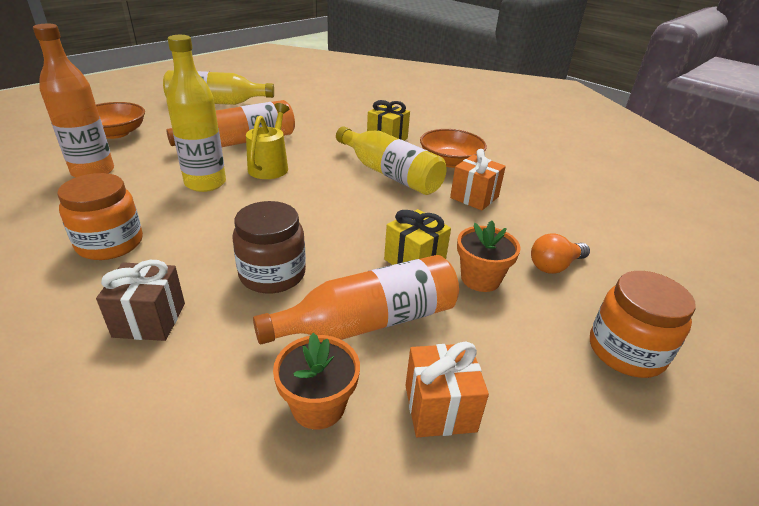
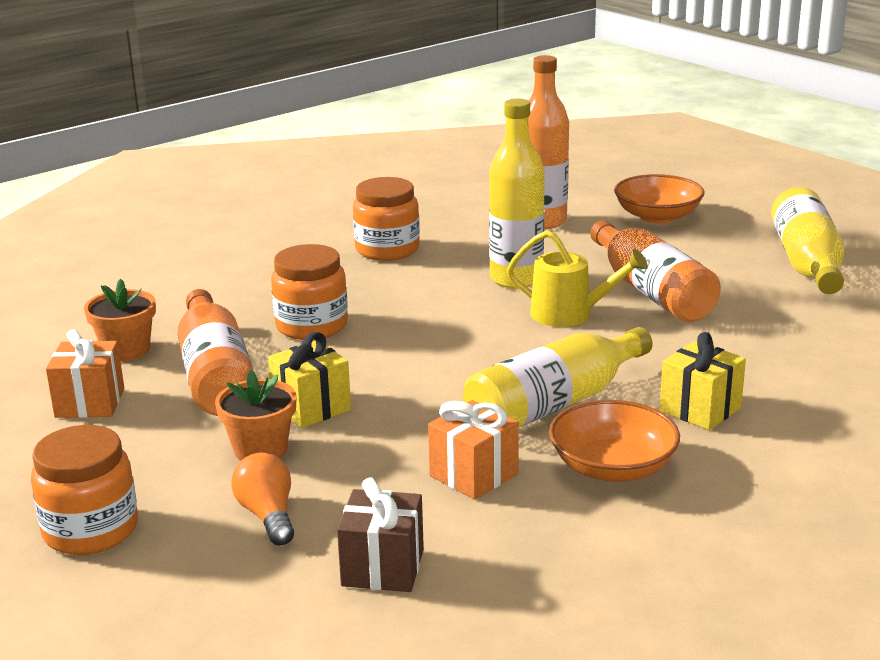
camera: 100 degrees right, 10 degrees down
(149, 320) = (263, 279): brown gift -> brown gift (383, 568)
(272, 274) = (311, 326): brown jar -> orange jar

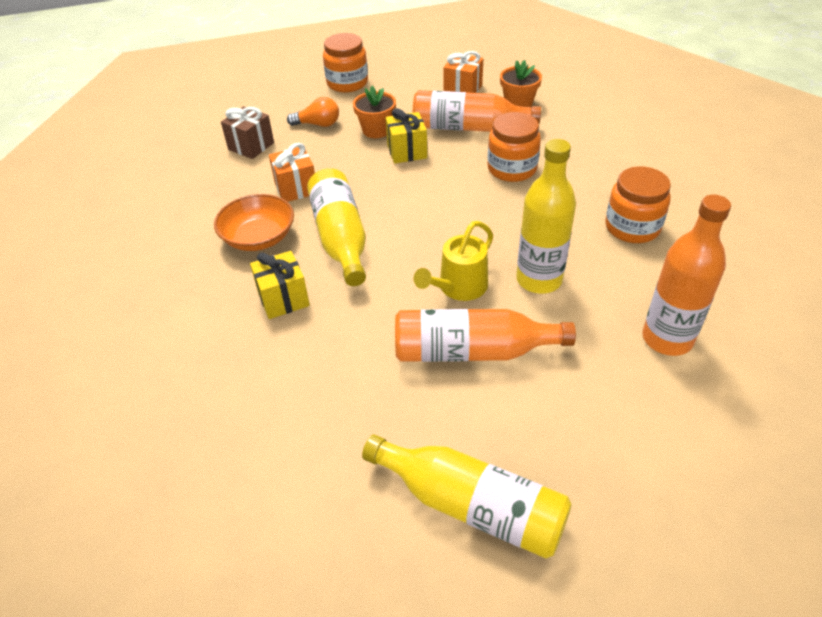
camera: 115 degrees right, 20 degrees up
(657, 216) = (652, 436): orange bowl -> none

